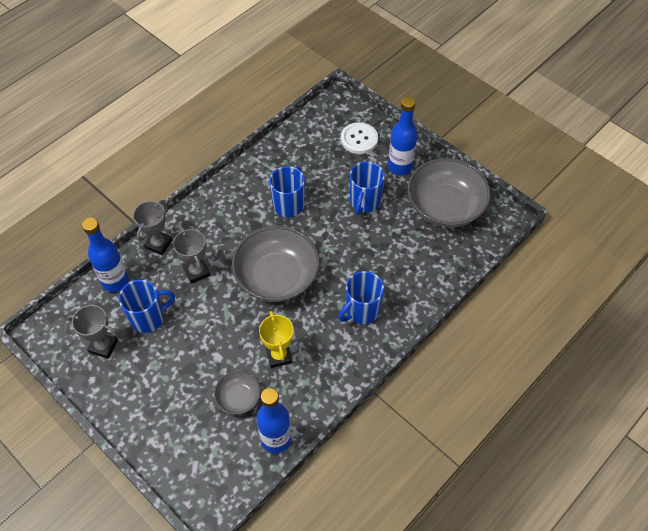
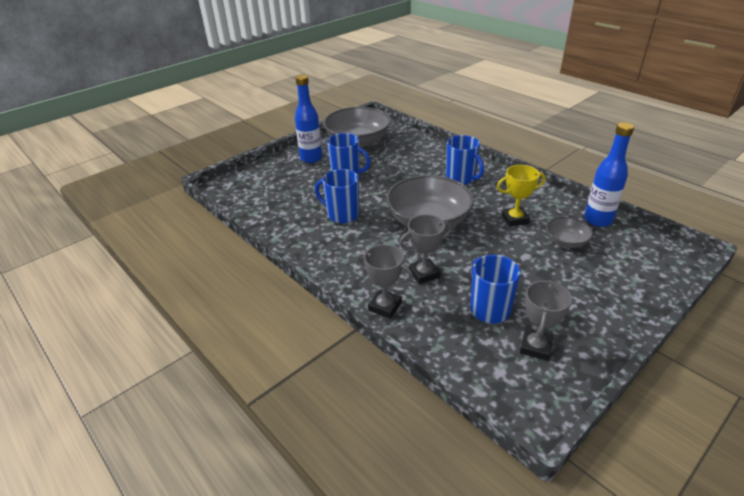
camera: 85 degrees left, 20 degrees down
(115, 281) = (441, 343): blue bottle -> none
(359, 139) = (272, 176): white button -> none

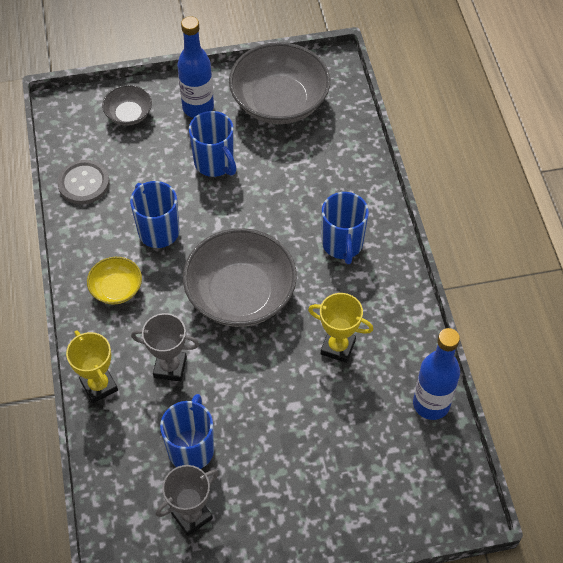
camera: 30 degrees right, 20 degrees up
(267, 213) = (83, 183): none -> grey button
(343, 251) = (116, 289): none -> yellow bowl
(385, 306) = (99, 386): grey trophy -> yellow trophy
(566, 241) = (359, 412): grey bowl -> grey bowl (129, 114)

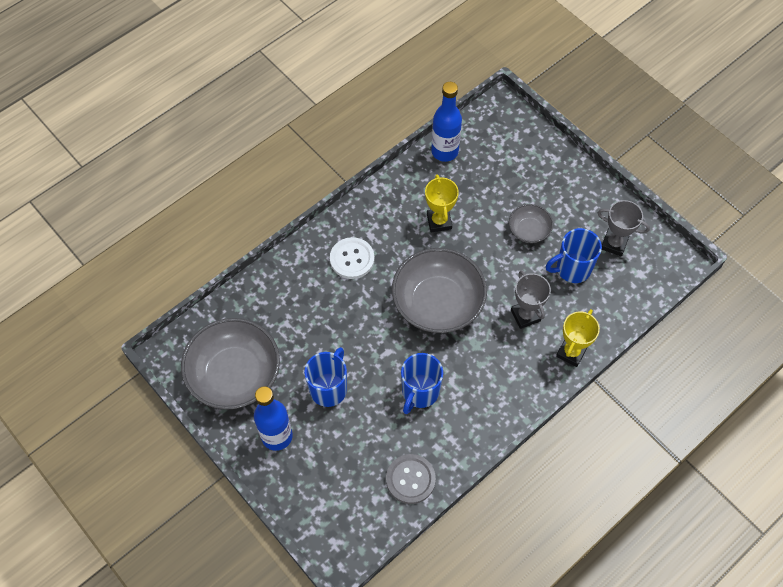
camera: 120 degrees left, 5 degrees up
(116, 289) = (489, 390): yellow bowl -> none
(129, 114) = (316, 490): grey bowl -> grey bowl (529, 230)
(342, 244) = (352, 259): blue mug -> white button

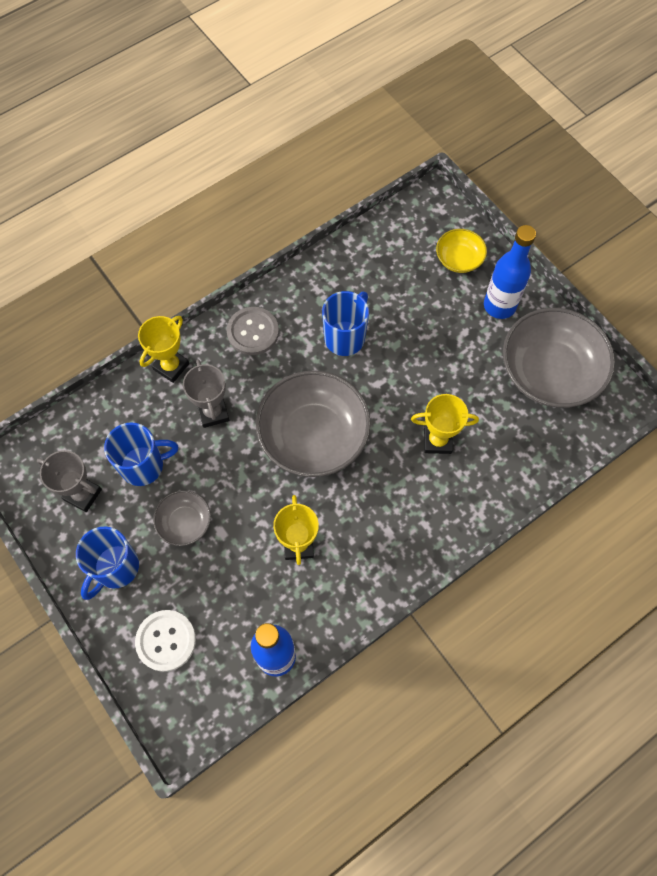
camera: 175 degrees left, 5 degrees up
(315, 484) = (459, 259): none -> yellow bowl
(329, 388) = (444, 349): blue mug -> blue mug (115, 568)
(334, 307) = (437, 441): none -> yellow trophy
(352, 259) = (414, 501): white button -> white button (166, 641)
(410, 479) = (363, 256): grey button -> grey button (253, 332)

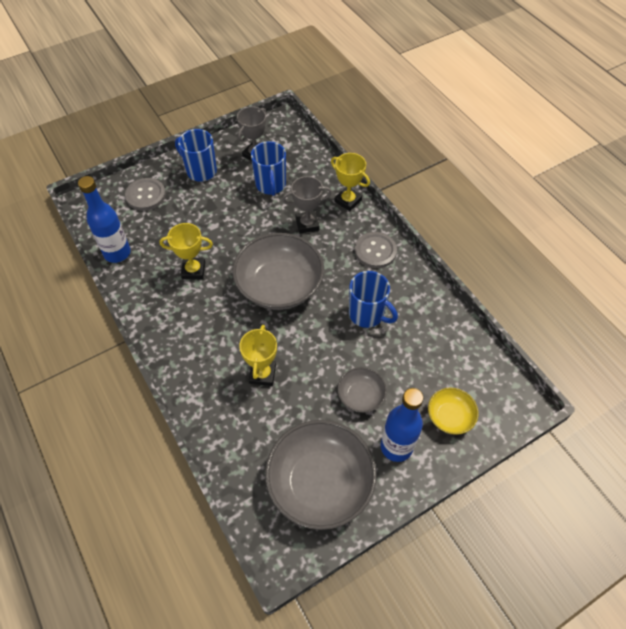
camera: 95 degrees right, 10 degrees down
(166, 641) = (145, 195): white button -> grey button
(185, 523) = (224, 206): grey bowl -> grey bowl (360, 396)

